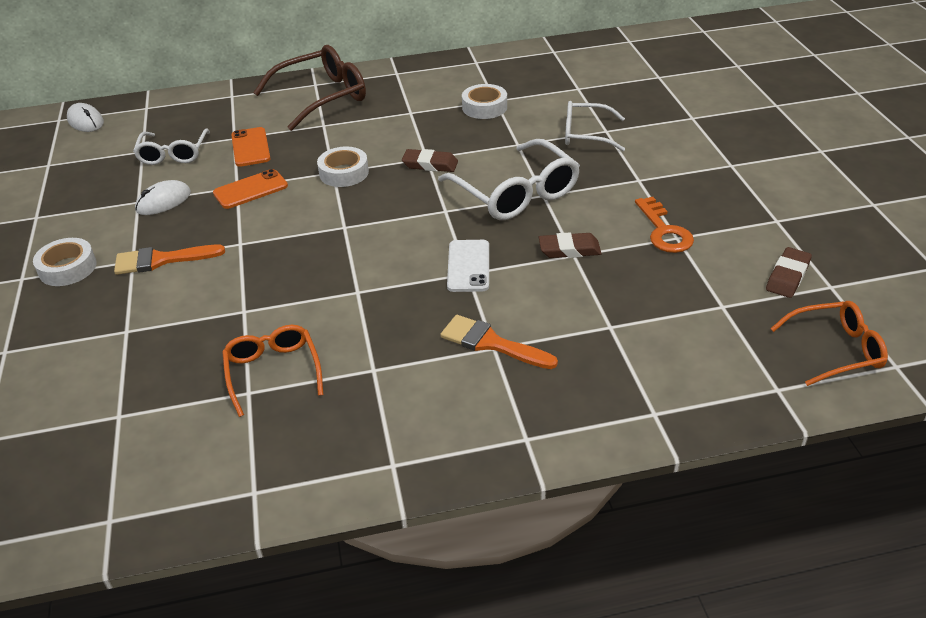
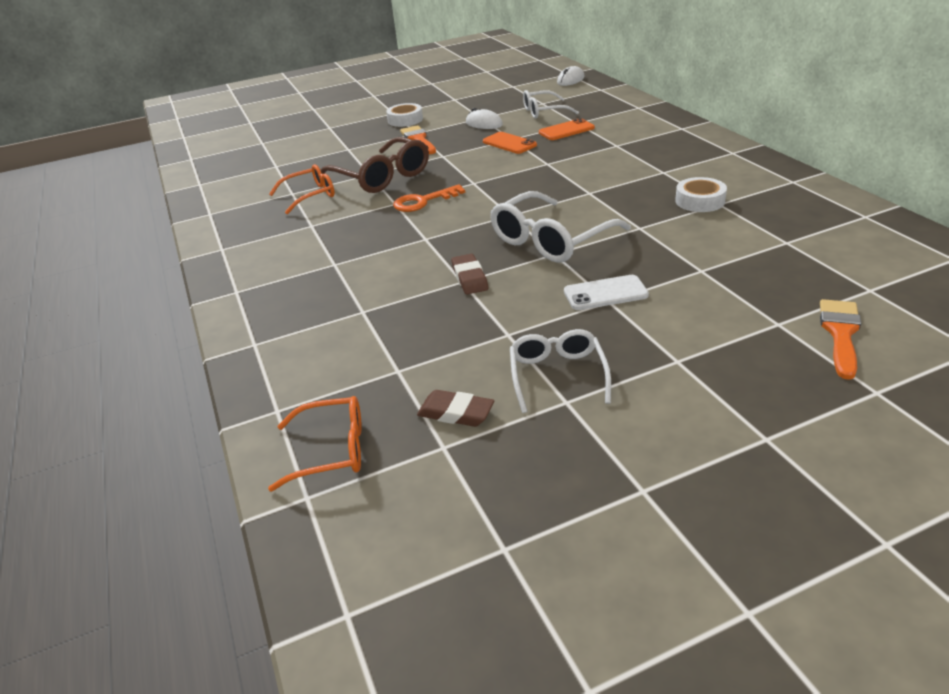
camera: 80 degrees right, 5 degrees down
(323, 96) = (663, 135): brown glasses -> brown glasses (382, 177)
(344, 173) = (548, 167): white tape -> none
(430, 164) = (579, 196): brown eraser -> none
(468, 266) = (434, 237): white phone -> white phone (605, 293)
(491, 343) = (339, 262): orange brush -> orange brush (840, 333)
(585, 134) = (684, 259): white glasses -> white glasses (557, 374)
(664, 231) = (517, 325): orange key -> orange key (423, 201)
(836, 350) = (333, 450): orange glasses -> orange glasses turned 75 degrees counterclockwise

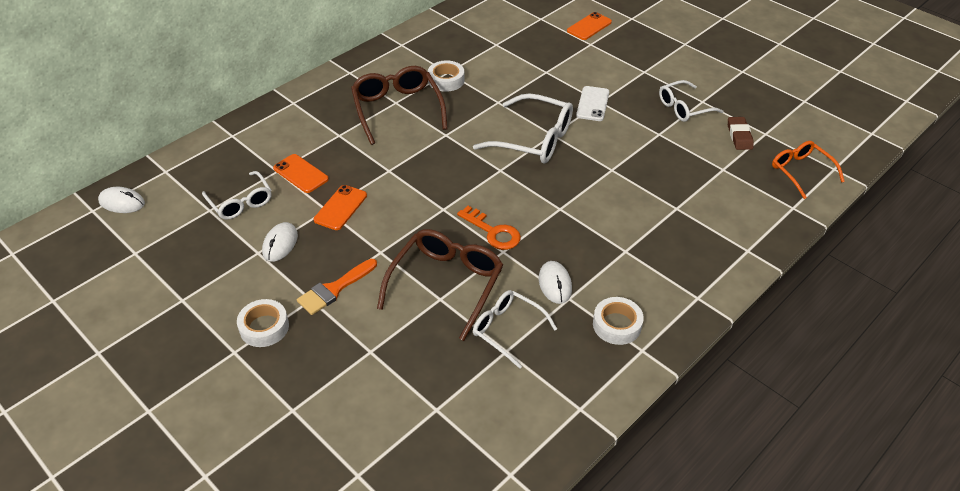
camera: 115 degrees left, 10 degrees up
(259, 242) = (617, 325): none -> white tape
(311, 195) = (507, 329): orange glasses -> white glasses
(333, 221) = (555, 284): none -> white mouse
(469, 278) = (605, 167): brown eraser -> none
(605, 293) = (593, 104): white phone -> white phone turned 45 degrees clockwise
(649, 172) = (397, 109): none -> brown glasses
(840, 333) = (589, 26): orange brush -> orange phone

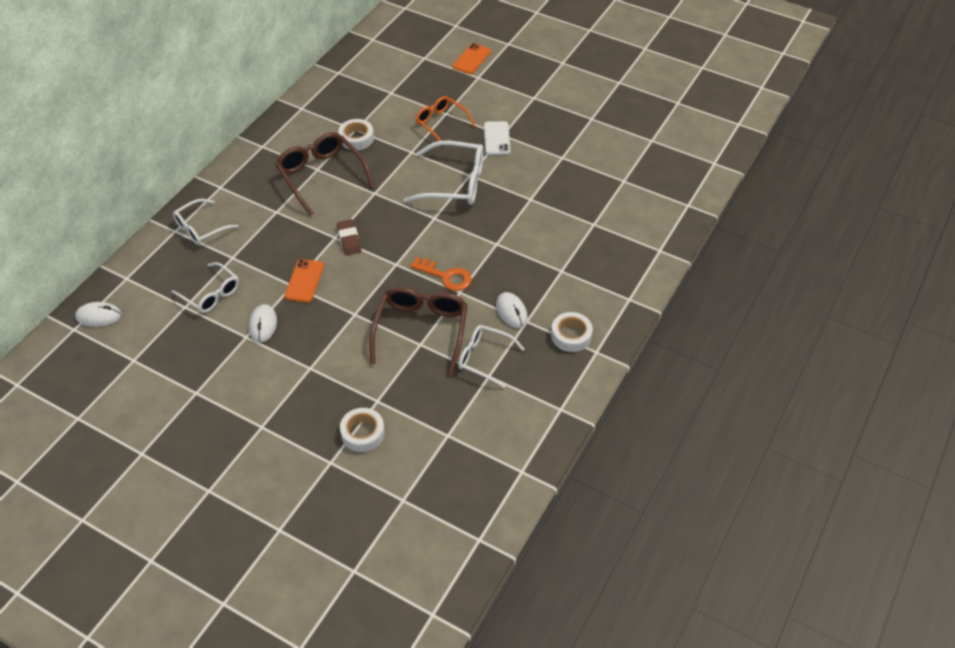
camera: 15 degrees left, 5 degrees up
(264, 327) = (279, 400): white tape -> white tape (362, 433)
(300, 174) = (255, 256): orange phone -> none
(334, 289) = (326, 355): orange brush -> none
(683, 108) = (577, 128): white glasses -> white glasses (200, 228)
(739, 136) = (630, 146): brown eraser -> brown eraser (349, 239)
(800, 171) = (687, 170): orange glasses -> orange glasses (441, 123)

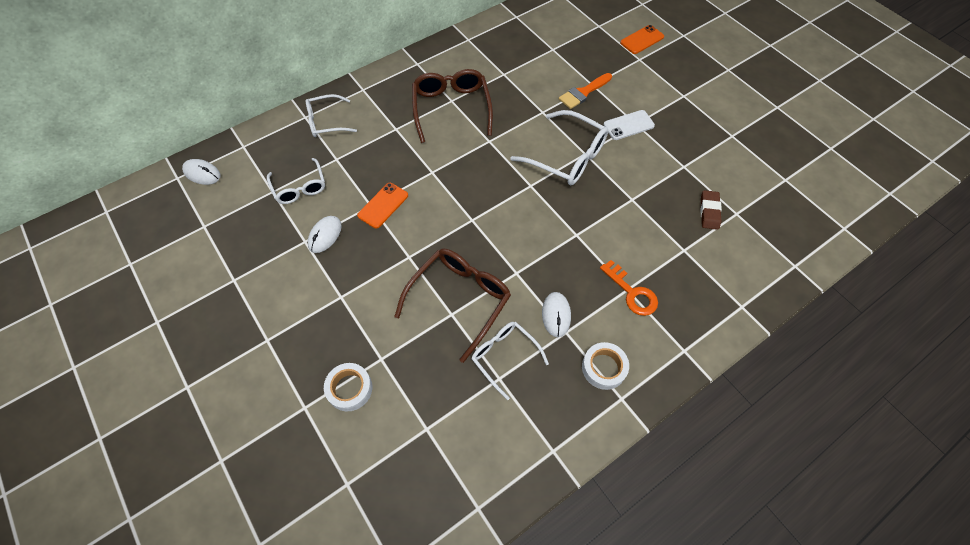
camera: 25 degrees right, 10 degrees up
(349, 239) = (443, 179): brown eraser -> brown eraser (709, 212)
(356, 138) = (500, 83): white tape -> none
(441, 123) = (583, 92): orange glasses -> orange brush
(446, 276) = (511, 251): orange key -> orange key (632, 292)
(497, 138) = (628, 125): white phone -> white phone turned 45 degrees clockwise

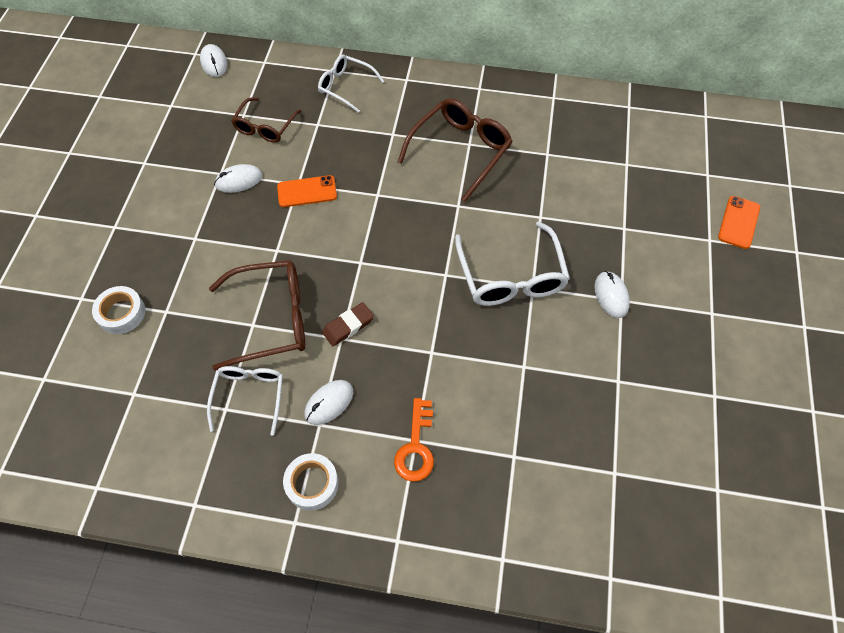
camera: 45 degrees right, 0 degrees up
(300, 188) = (265, 127): white glasses -> brown glasses
(583, 92) = (604, 229): orange brush -> none
(628, 125) = (611, 295): white phone -> white mouse
(642, 40) = (738, 222): orange phone -> orange phone turned 75 degrees counterclockwise
(709, 212) = (587, 445): brown eraser -> brown eraser (348, 326)

